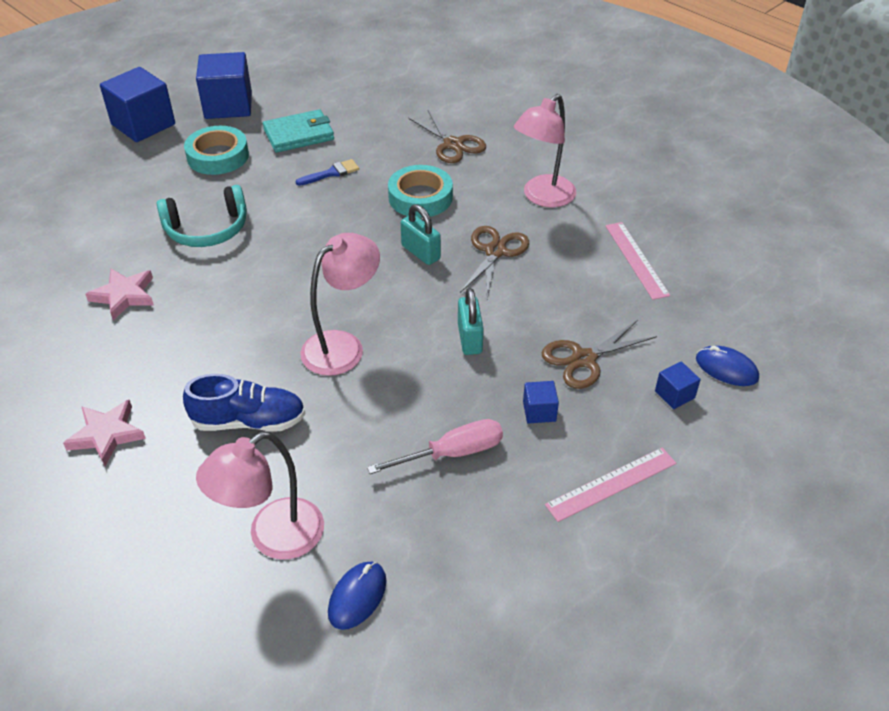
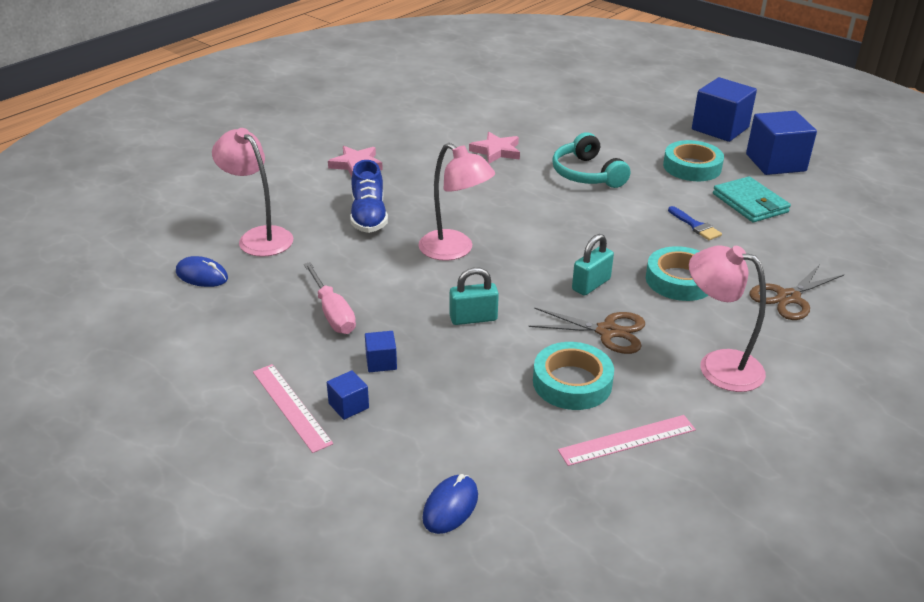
camera: 85 degrees right, 10 degrees down
(567, 282) = (572, 382): none -> turquoise tape
(584, 359) = (454, 393): brown scissors -> none
(674, 394) = (407, 459): blue cube -> blue cube (348, 406)

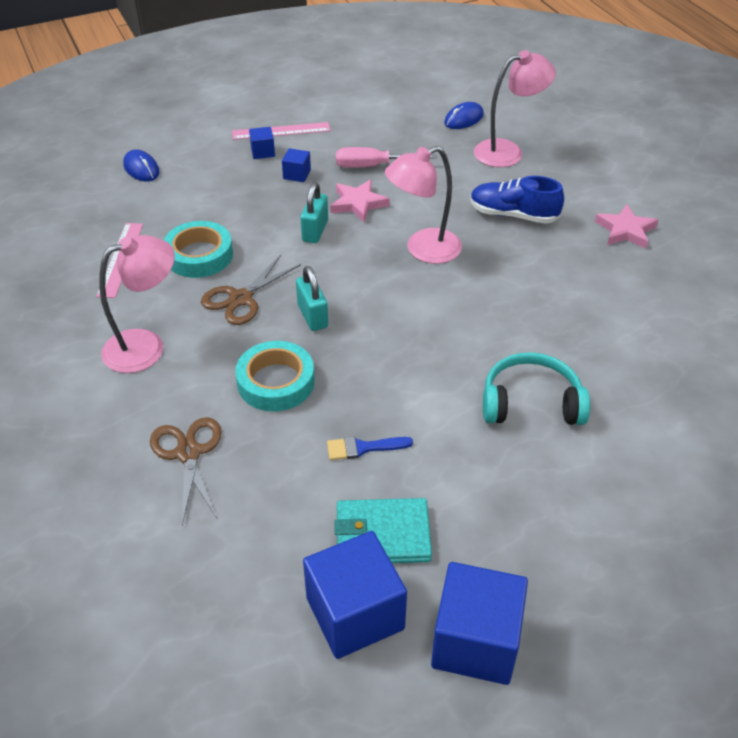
camera: 115 degrees right, 10 degrees up
(496, 151) = (622, 343): pink star -> pink star (358, 203)
(692, 167) = (506, 523): turquoise tape -> none
(720, 128) = (618, 633): blue cube -> blue cube (355, 613)

